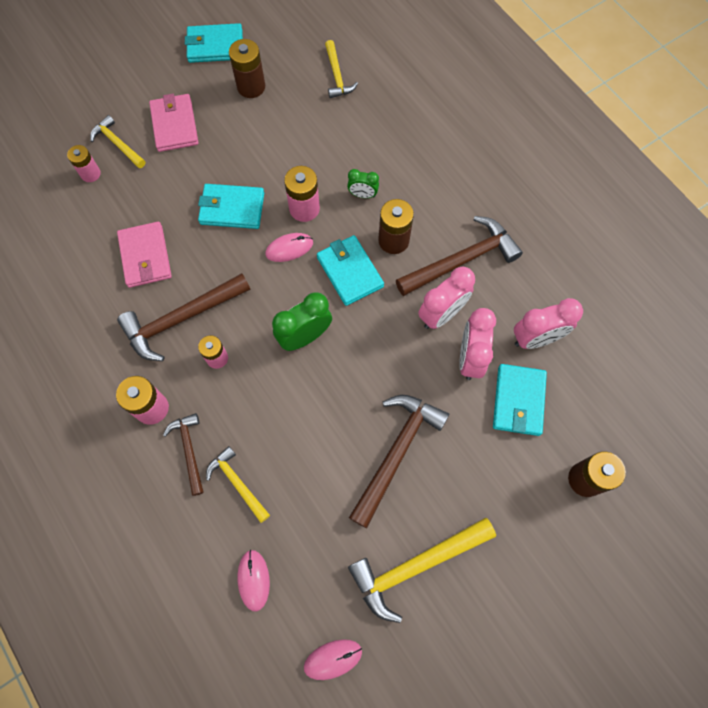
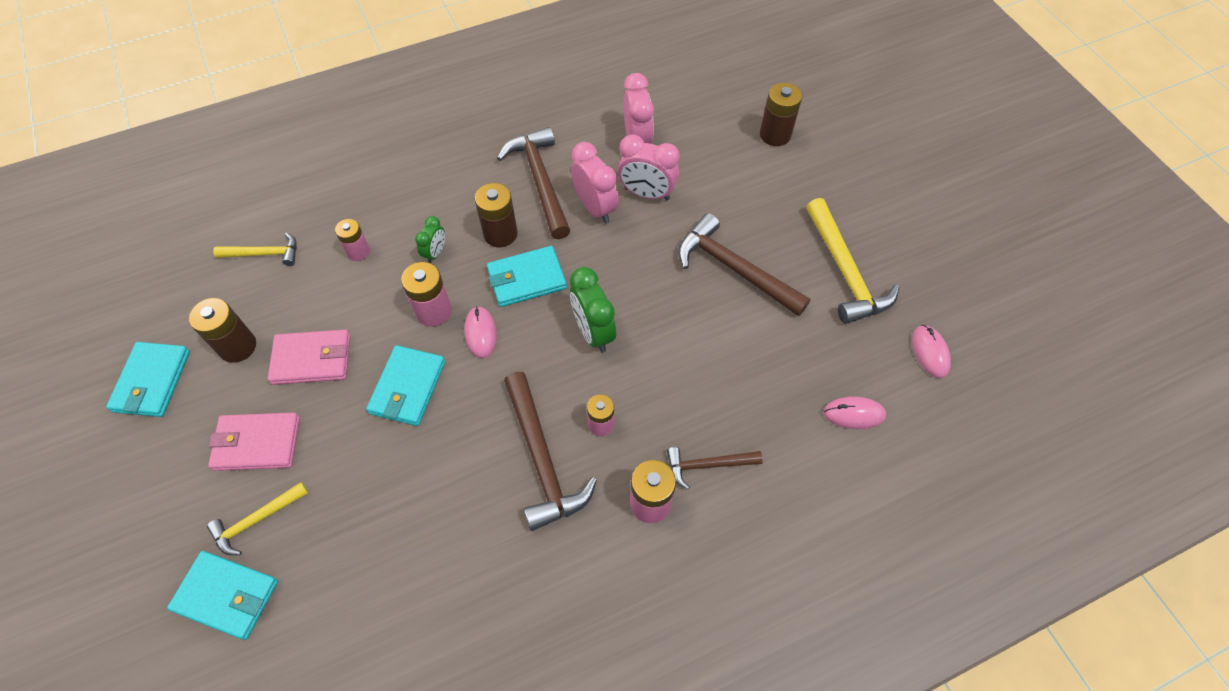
camera: 80 degrees left, 10 degrees down
(90, 174) = (291, 561): pink battery -> pink battery (358, 252)
(145, 256) = (444, 496): pink wallet -> pink wallet (312, 359)
(237, 483) = (750, 418): yellow hammer -> none
(518, 401) = (696, 166): turquoise wallet -> turquoise wallet (227, 596)

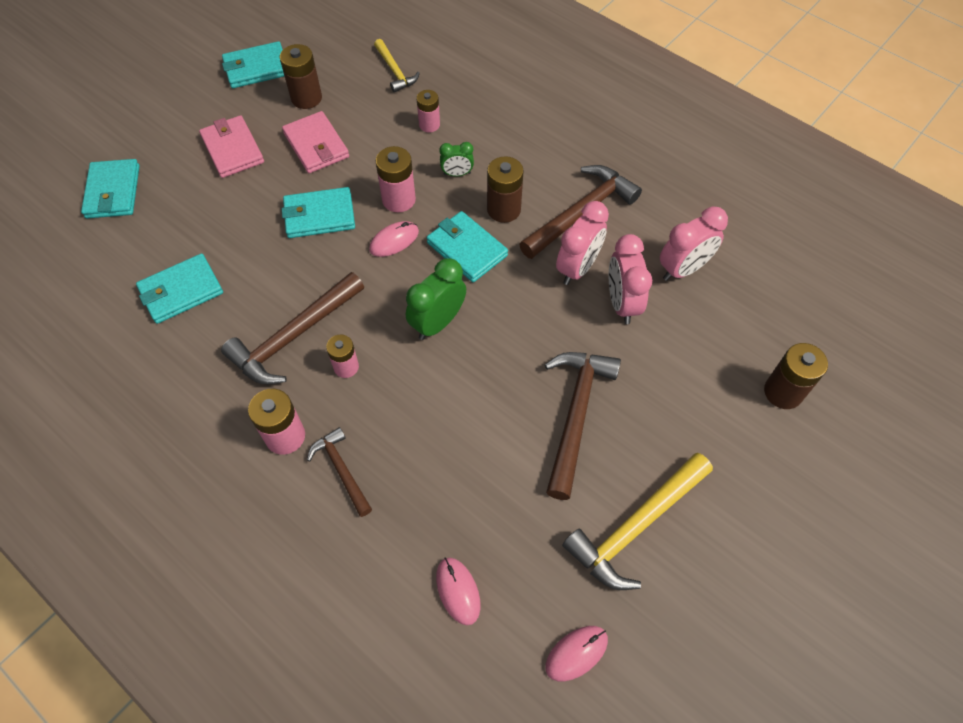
camera: 65 degrees right, 0 degrees up
(256, 520) = (173, 179): yellow hammer -> none
(422, 555) = (181, 291): none -> turquoise wallet

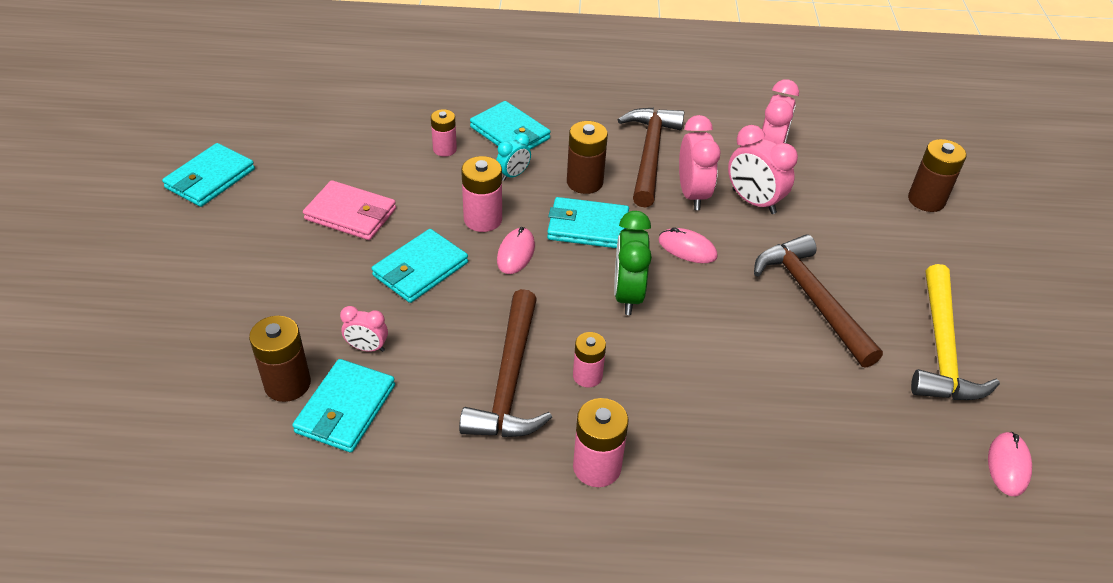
camera: 40 degrees left, 15 degrees down
(113, 192) = (158, 363): turquoise wallet -> turquoise wallet (510, 133)
(232, 149) = (262, 258): pink wallet -> none
(232, 255) = (367, 348): none -> pink clock
(306, 98) = (295, 180): brown battery -> brown battery (287, 384)
(341, 470) = (679, 460): brown hammer -> none
(395, 71) = (363, 122): yellow hammer -> none
(457, 174) = (513, 175): green clock -> turquoise clock
(458, 591) = (878, 485): pink mouse -> pink mouse (687, 248)

